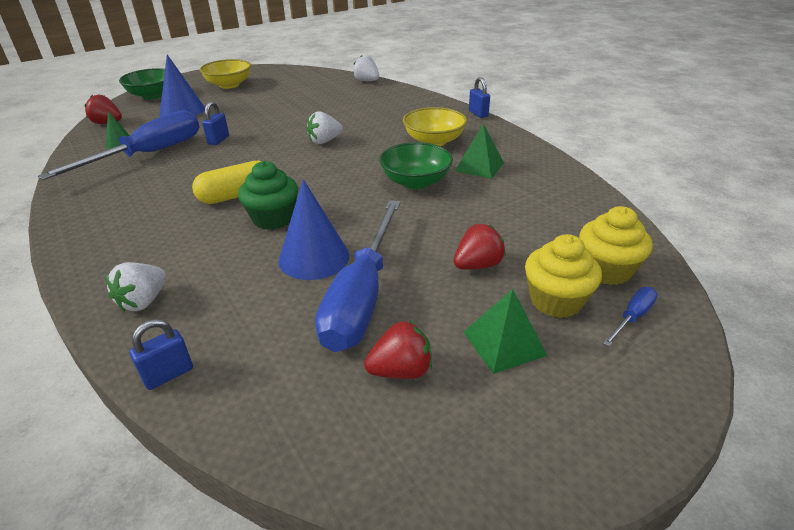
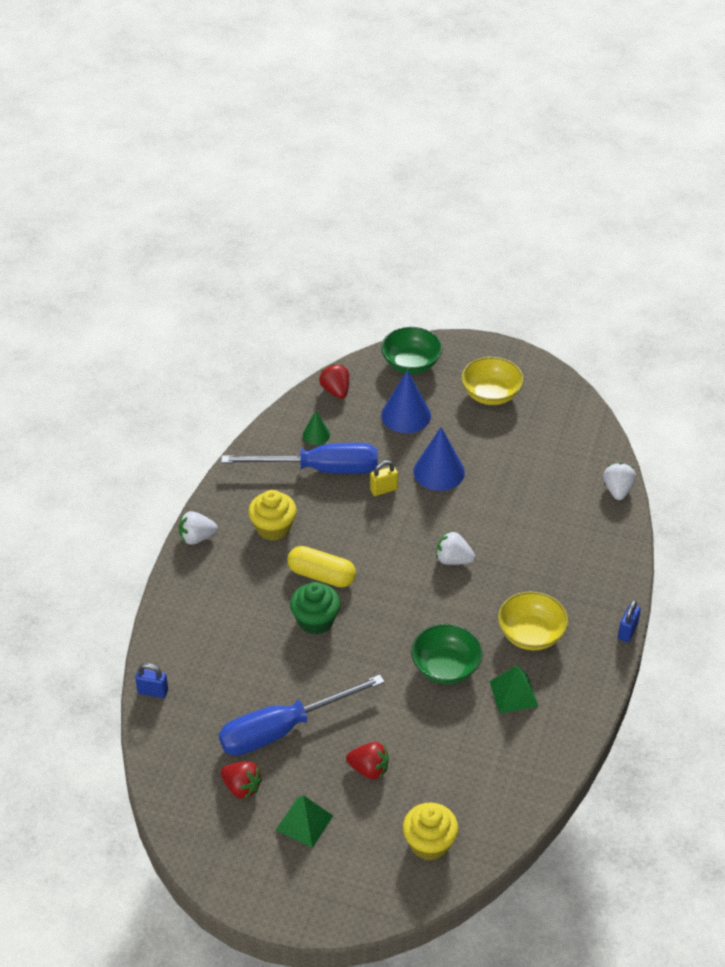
camera: 50 degrees right, 10 degrees up
(144, 301) = (185, 630): white strawberry -> white strawberry (197, 537)
(218, 140) = (383, 489): blue padlock -> yellow padlock
(314, 257) = (296, 677): blue cone -> blue cone (439, 471)
(556, 301) = (368, 830): yellow cupcake -> yellow cupcake (273, 528)
(632, 317) = (386, 876): blue screwdriver -> none

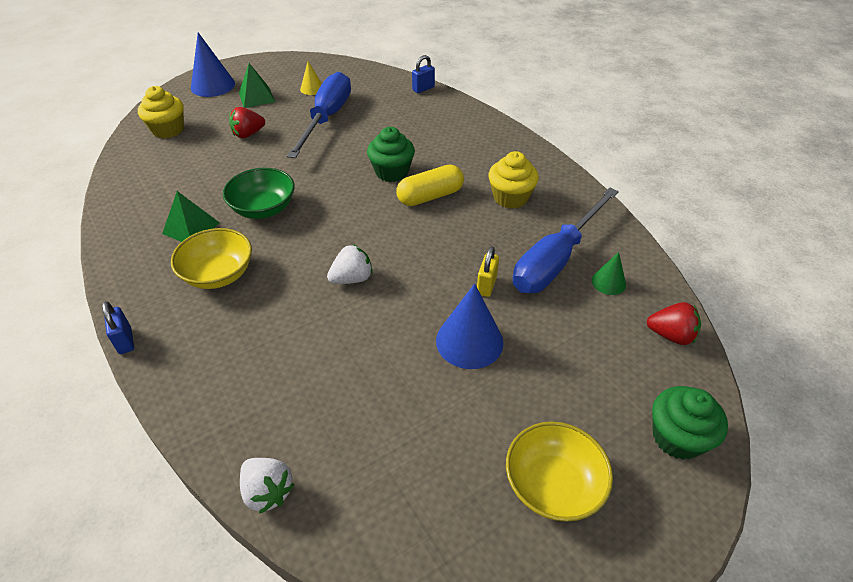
camera: 130 degrees right, 0 degrees up
(197, 537) = (541, 158): white strawberry -> none
(241, 787) = (312, 88): red strawberry -> yellow cone
(406, 415) = (582, 370): blue cone -> blue cone (213, 85)
(411, 363) = (677, 437): green bowl -> green cupcake

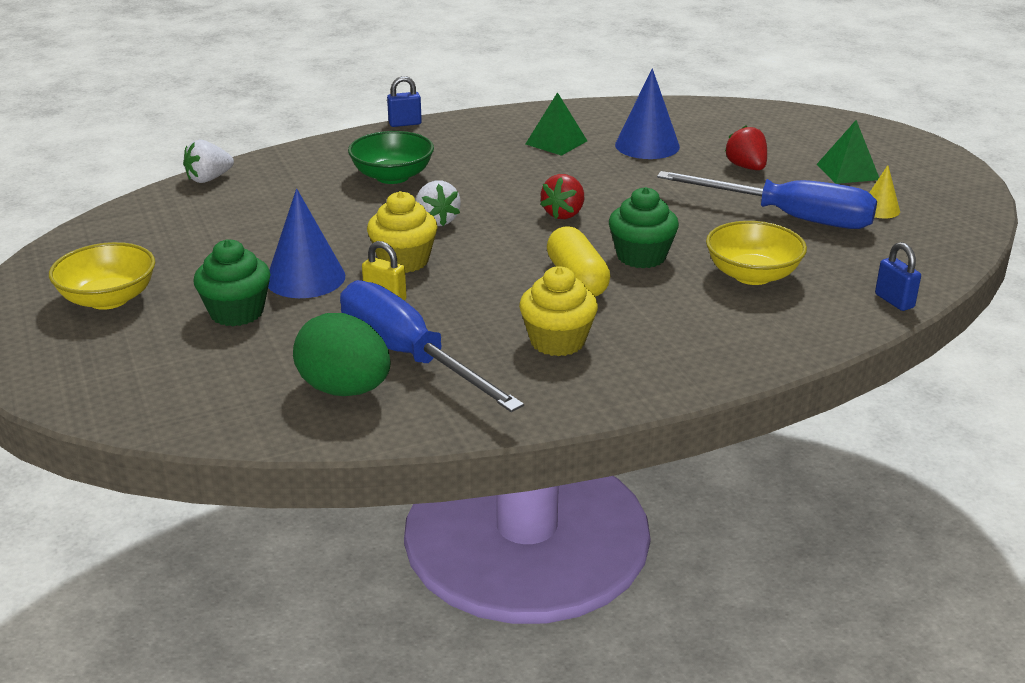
camera: 100 degrees right, 15 degrees down
(168, 130) = (759, 124): yellow cupcake -> yellow cupcake (404, 261)
(213, 85) = (878, 144): blue cone -> blue cone (647, 145)
(218, 274) = (475, 156): yellow bowl -> yellow bowl (752, 275)
(263, 208) = (580, 177): green bowl -> green bowl (392, 176)
(608, 282) = (345, 389): green cone -> green egg
(671, 335) = (227, 417): red strawberry -> red strawberry (564, 214)
(677, 437) = (95, 381): green cupcake -> green cupcake (237, 312)

